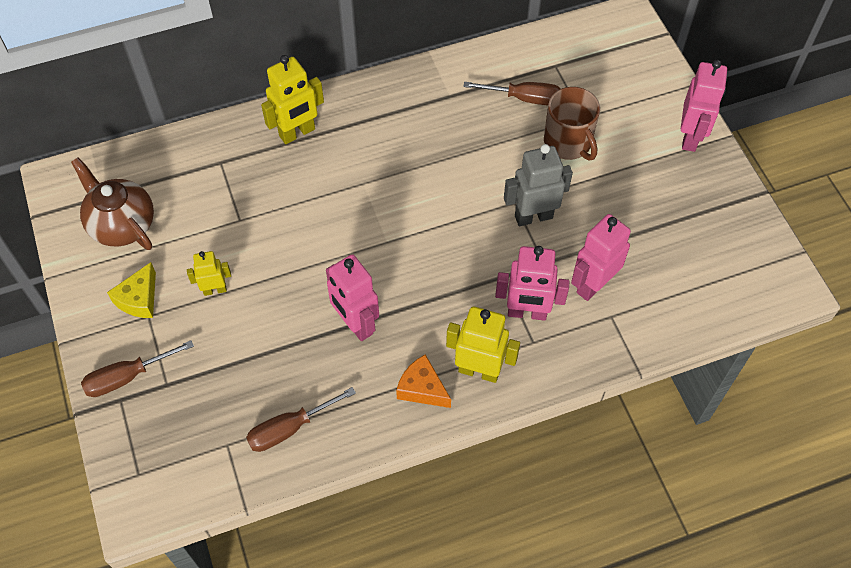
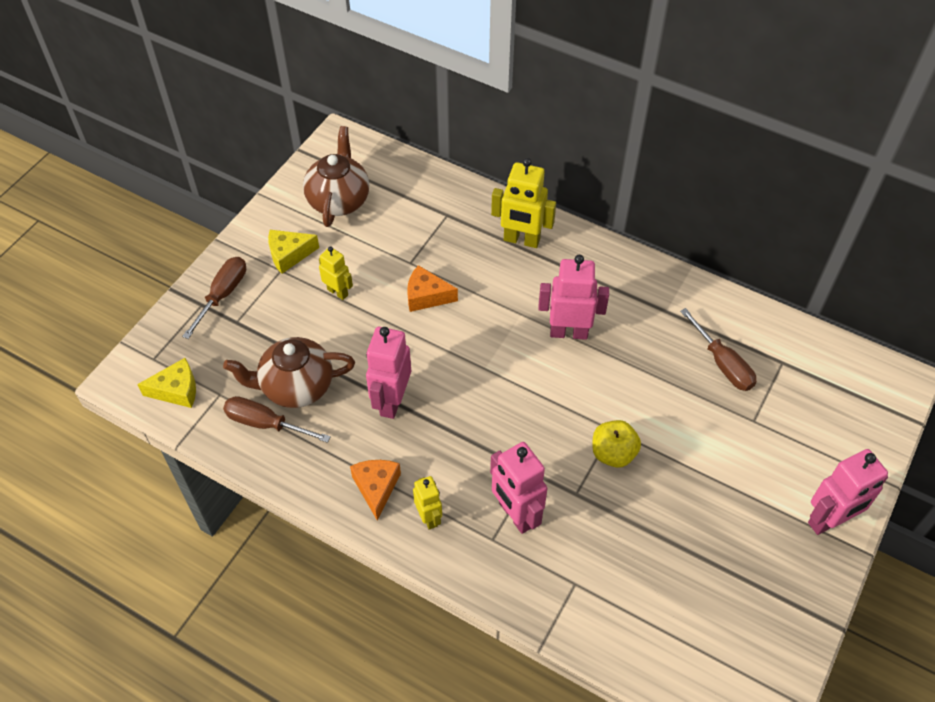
camera: 50 degrees right, 5 degrees down
(127, 377) = (222, 295): brown screwdriver -> brown screwdriver turned 90 degrees clockwise
(190, 475) = (177, 390): none -> yellow cheese
(276, 382) = (296, 386): none -> brown teapot
(283, 232) = (426, 296): none -> orange cheese
(479, 370) = (429, 517): yellow robot -> yellow robot, size x0.60
(533, 216) = (613, 453): grey robot -> yellow apple
(568, 143) = (714, 428): brown mug -> none
(593, 285) = (592, 547): pink robot -> pink robot (568, 332)

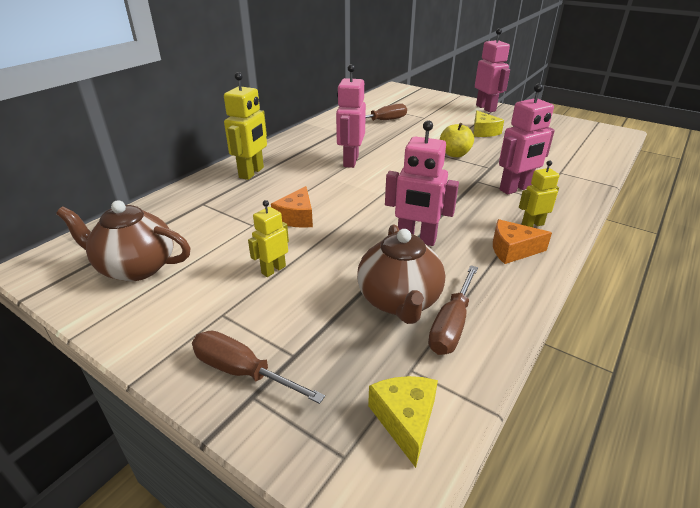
camera: 85 degrees left, 20 degrees down
(289, 255) = (200, 307): yellow cheese -> yellow cheese (483, 132)

